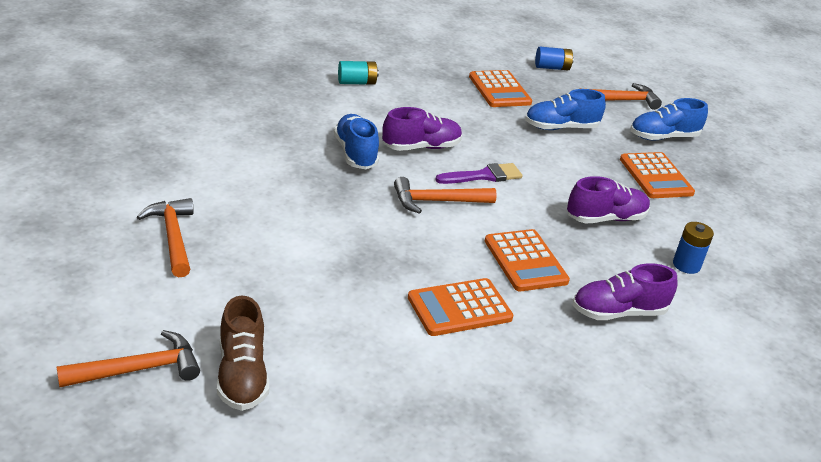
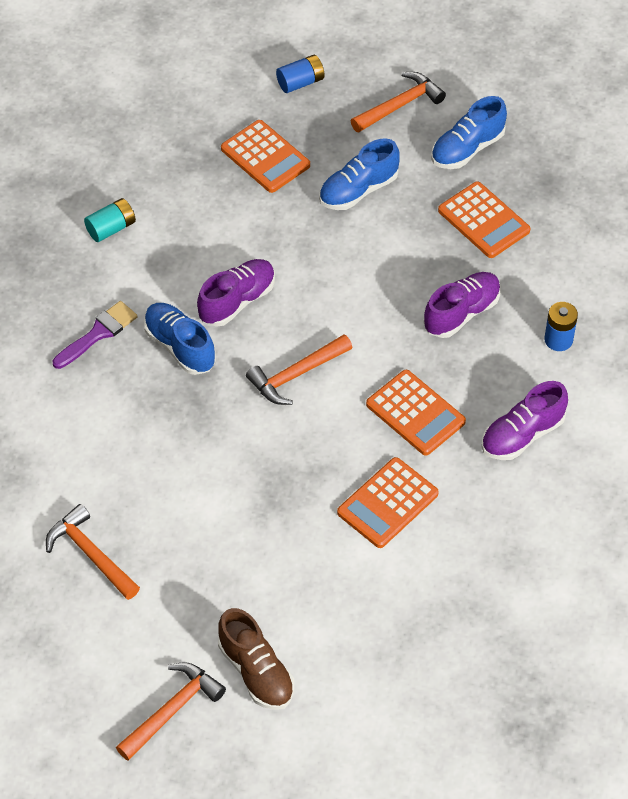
camera: 20 degrees left, 20 degrees up
(484, 176) = (320, 312): purple brush -> purple brush (98, 333)

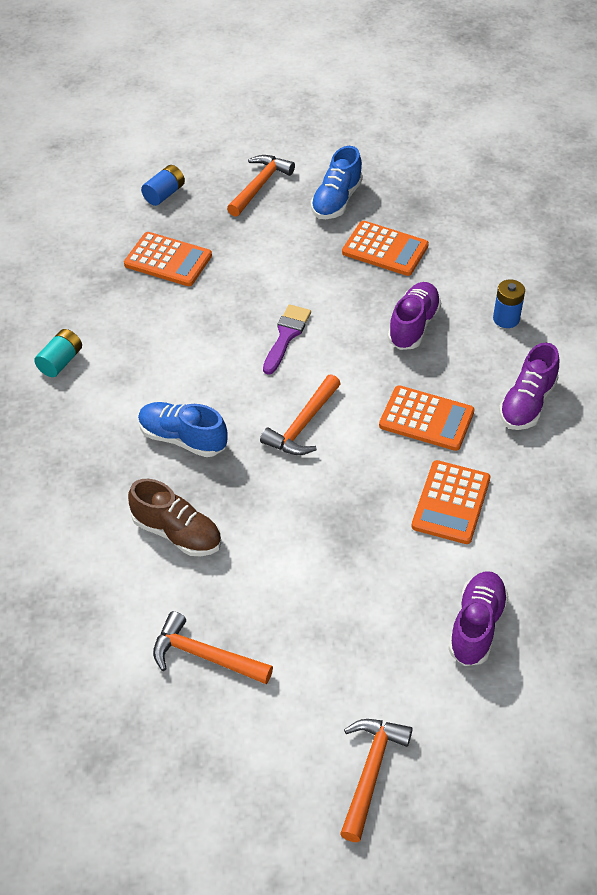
camera: 25 degrees left, 5 degrees down
(98, 333) = (99, 454): purple brush -> purple brush (286, 336)
(237, 301) = (212, 383): purple shoe -> purple shoe (476, 626)
(256, 671) = (427, 701): brown shoe -> brown shoe (177, 533)
(358, 190) = (265, 260): blue shoe -> none

